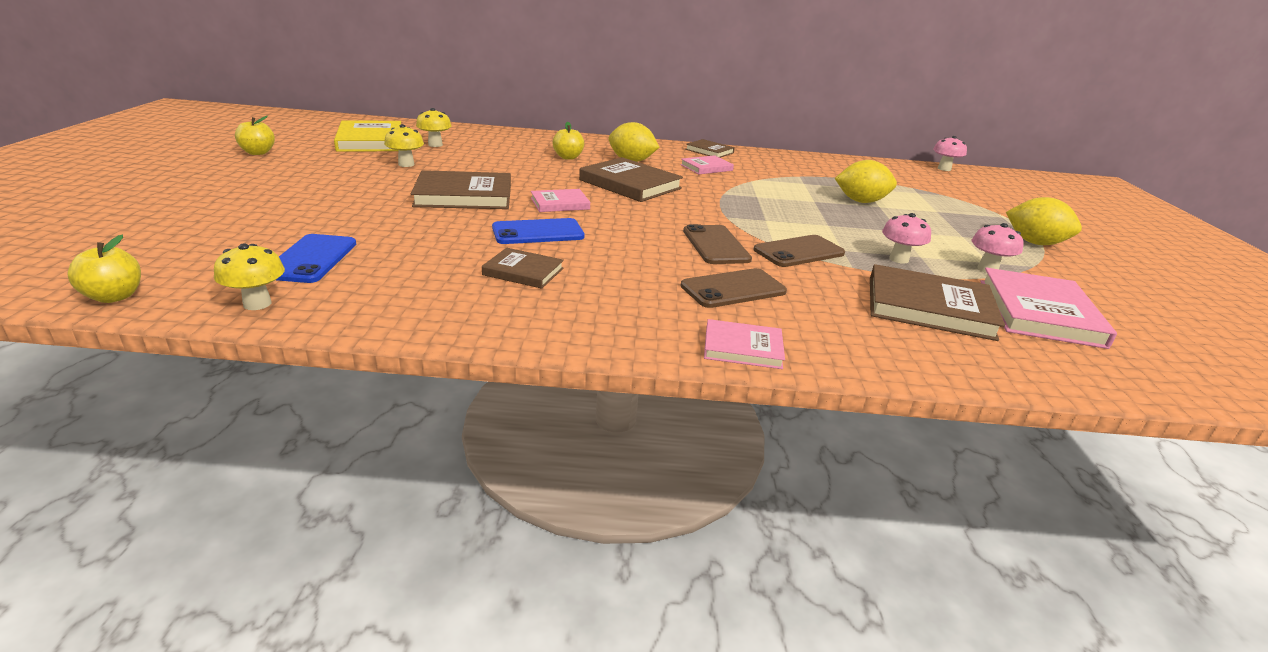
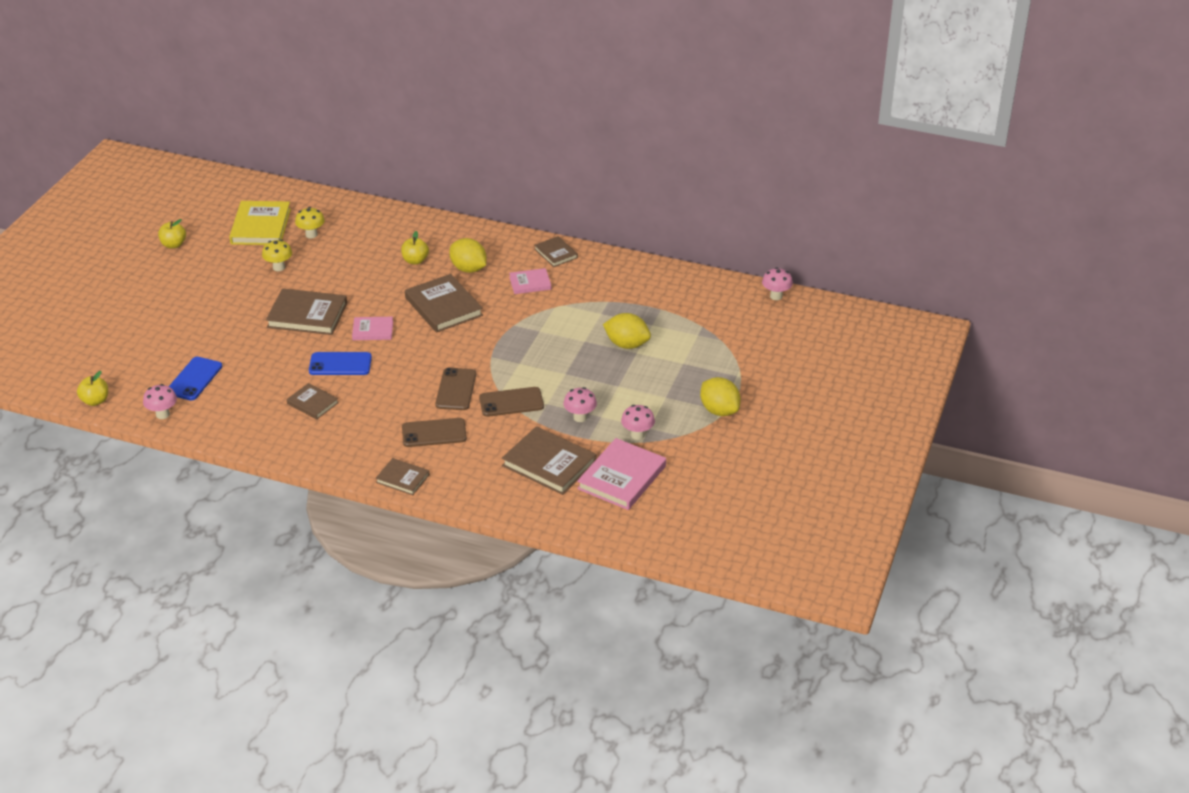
camera: 20 degrees right, 10 degrees up
(257, 304) = (162, 414): yellow mushroom -> pink mushroom
(742, 348) = (403, 478): pink book -> brown book

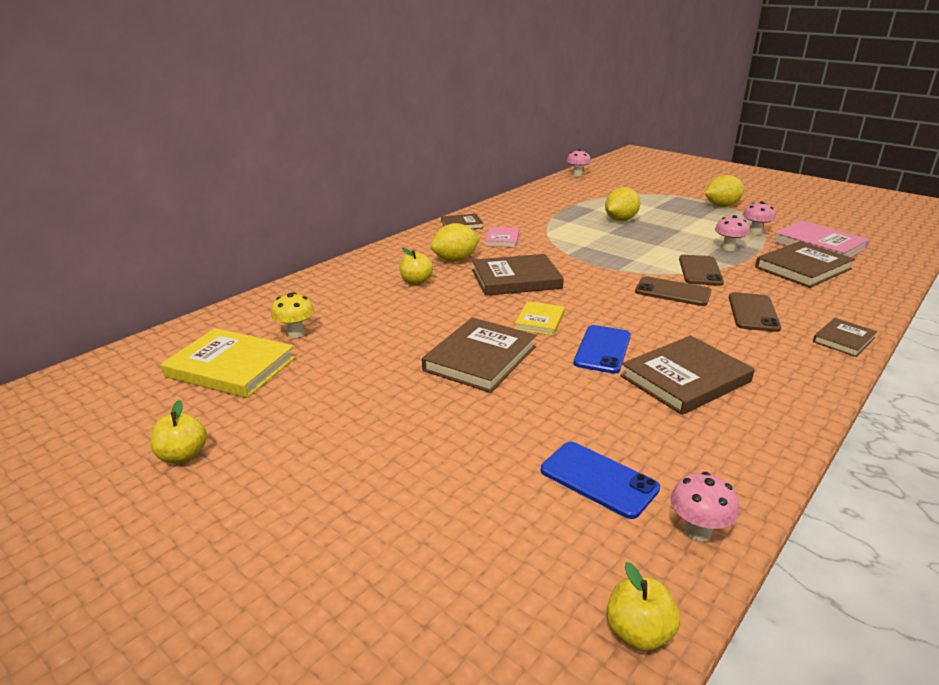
camera: 70 degrees left, 10 degrees down
(279, 267) = (349, 365): yellow mushroom -> none
(312, 403) = (685, 379): brown book -> brown book, size x1.76
(373, 330) = (540, 321): pink book -> yellow book

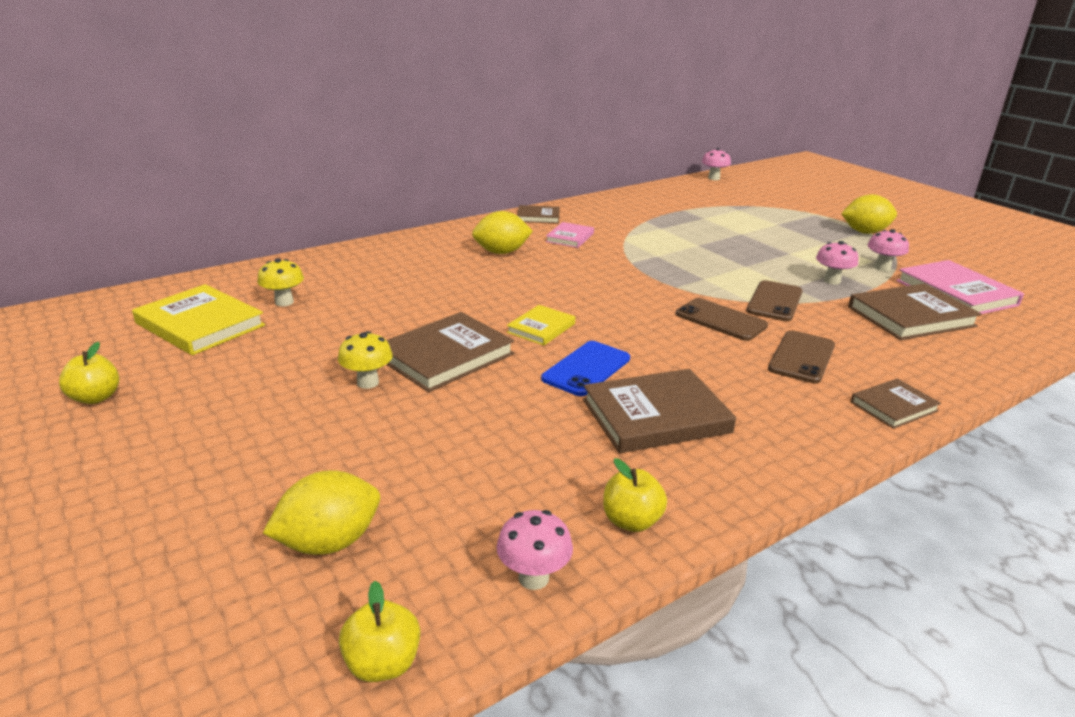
camera: 15 degrees right, 0 degrees up
(416, 282) = (443, 269): yellow apple -> yellow apple (631, 521)
(431, 394) = (368, 382): none -> yellow mushroom
(516, 279) = (551, 281): brown book -> none
(598, 479) = (469, 501): blue phone -> none
(620, 220) = (724, 233): yellow lemon -> yellow lemon (329, 542)

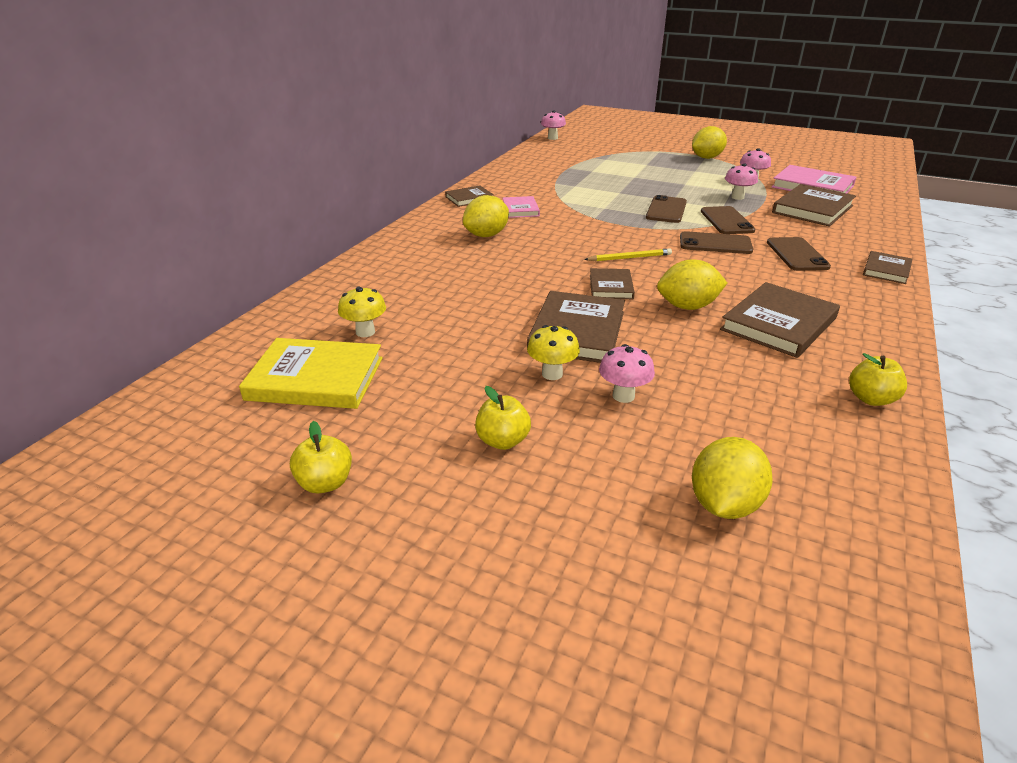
camera: 30 degrees left, 5 degrees up
(383, 663) = (888, 564): yellow apple -> yellow apple (502, 441)
(533, 578) = (878, 461): pink mushroom -> pink mushroom (623, 396)
(541, 328) = (611, 287): yellow book -> brown book
(586, 369) = (687, 306): blue phone -> yellow lemon
(604, 308) = (629, 258): none -> yellow pencil
(722, 273) = (666, 210): none -> brown phone

